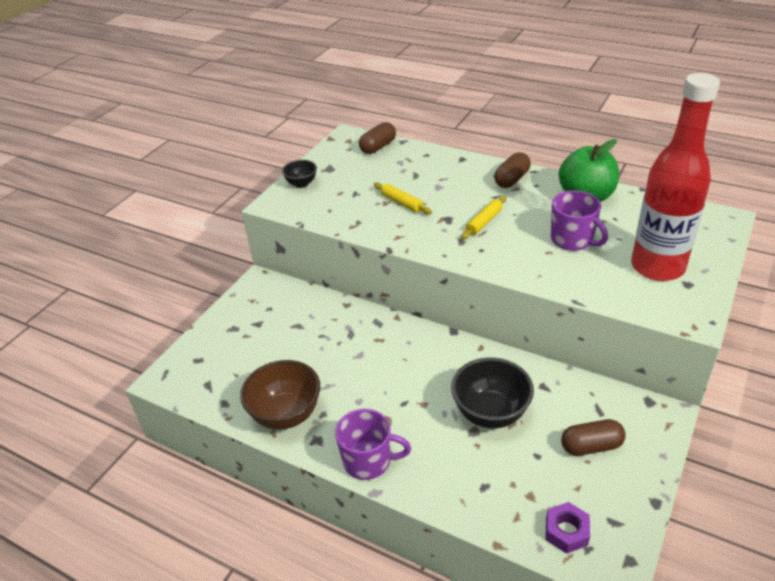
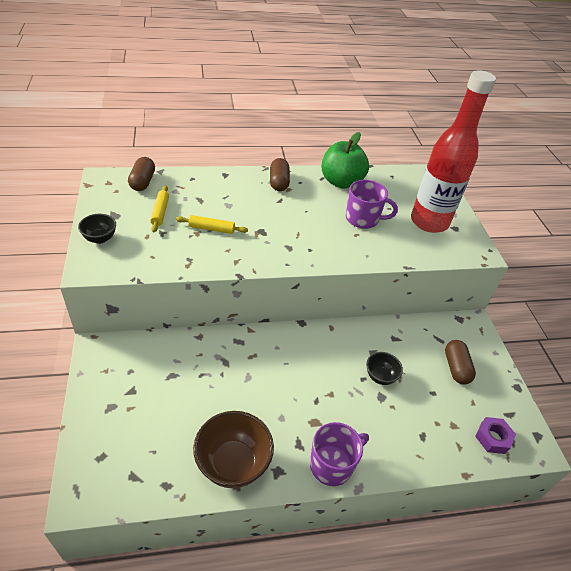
camera: 45 degrees left, 5 degrees up
(484, 222) = (291, 225): yellow rolling pin -> yellow rolling pin (160, 212)
(490, 413) = (380, 376): black bowl -> black bowl, size x0.55
(591, 446) = (456, 368): brown capsule -> brown capsule turned 45 degrees counterclockwise

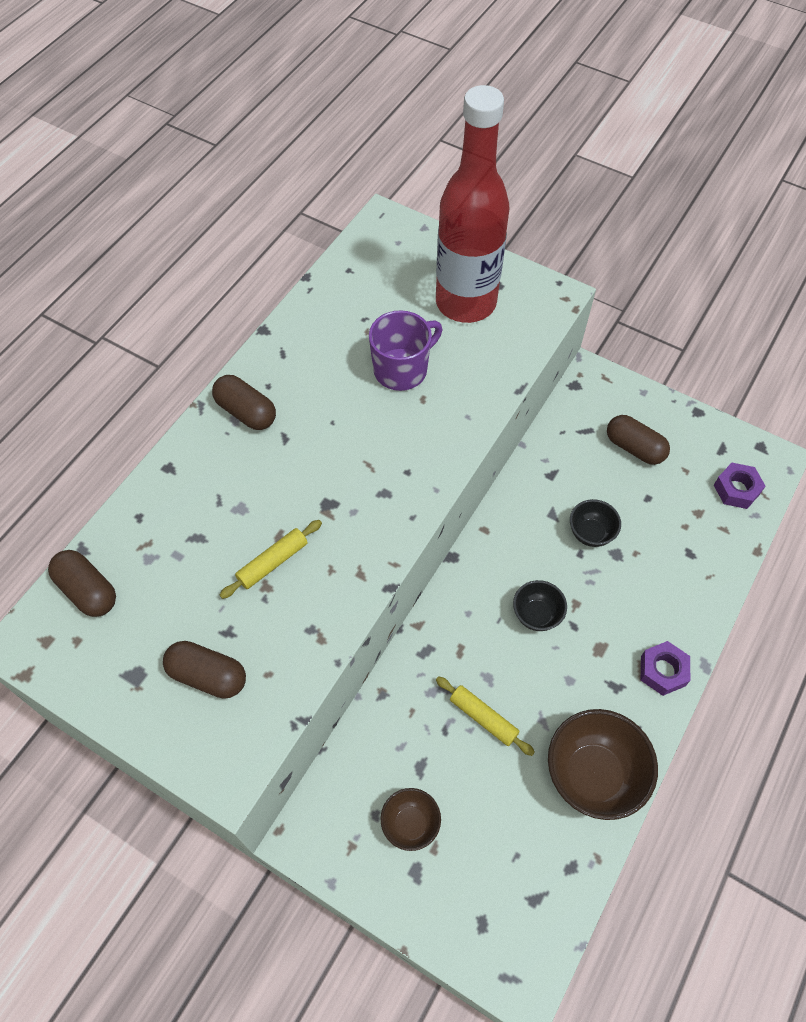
camera: 45 degrees left, 15 degrees up
(100, 238) = (173, 724): black bowl -> black bowl (536, 615)
(134, 237) = (208, 676): none -> brown capsule
(136, 389) = (410, 824): none -> brown bowl
(160, 212) = (181, 607): yellow rolling pin -> yellow rolling pin (483, 718)
(332, 465) = (662, 671): purple mug -> purple nut
(341, 182) = (310, 337): green apple -> none

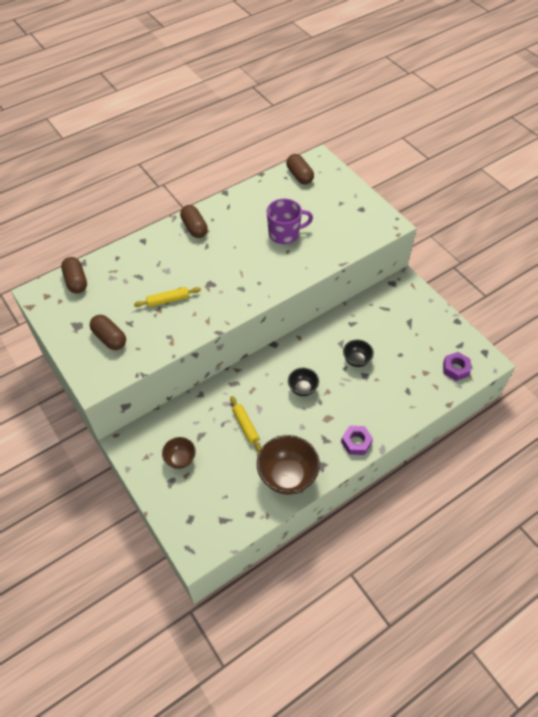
camera: 25 degrees right, 5 degrees down
(465, 302) = (338, 212): red bottle -> none
(634, 448) = (408, 326): brown capsule -> brown capsule (299, 176)

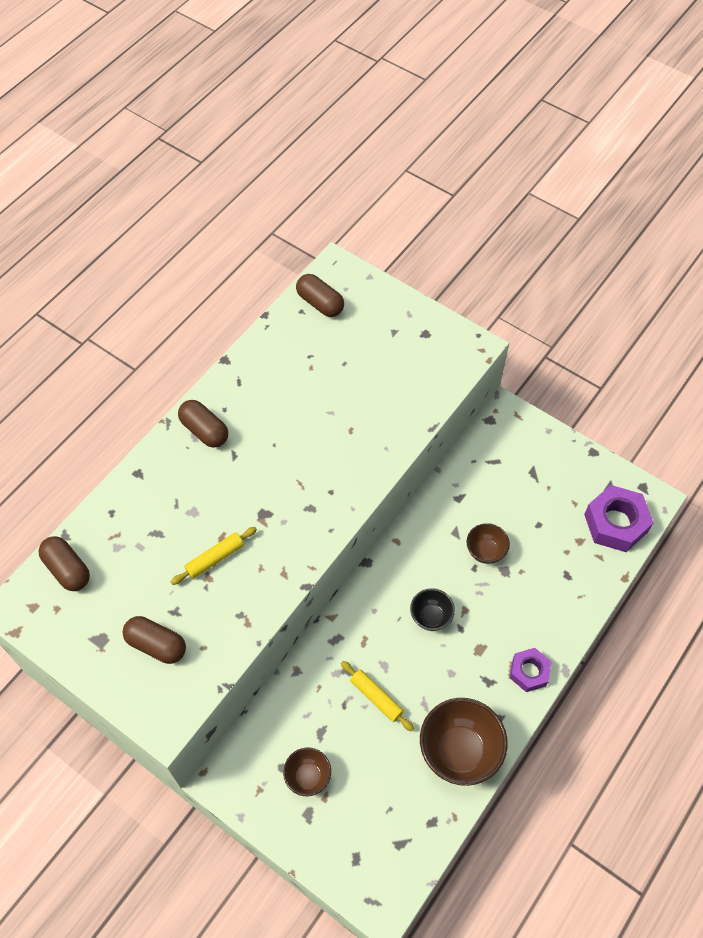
camera: 20 degrees left, 5 degrees up
(285, 234) = (336, 403): purple mug -> none
(356, 360) = (485, 551): black bowl -> brown bowl
(455, 369) = (615, 523): purple nut -> purple nut, size x1.64

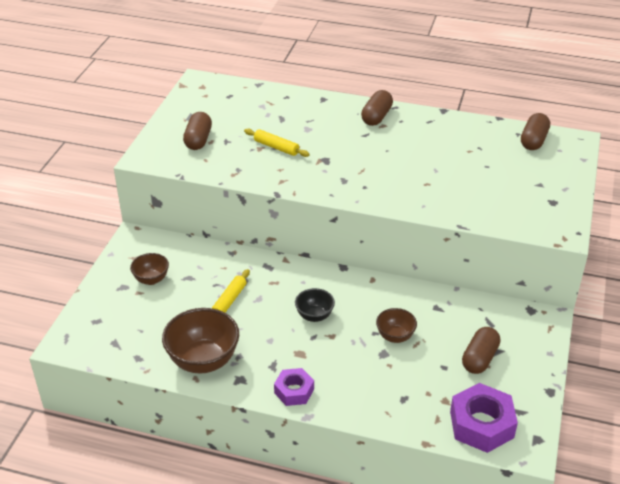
camera: 70 degrees right, 20 degrees down
(67, 569) = (235, 91): brown capsule -> brown capsule (479, 359)

